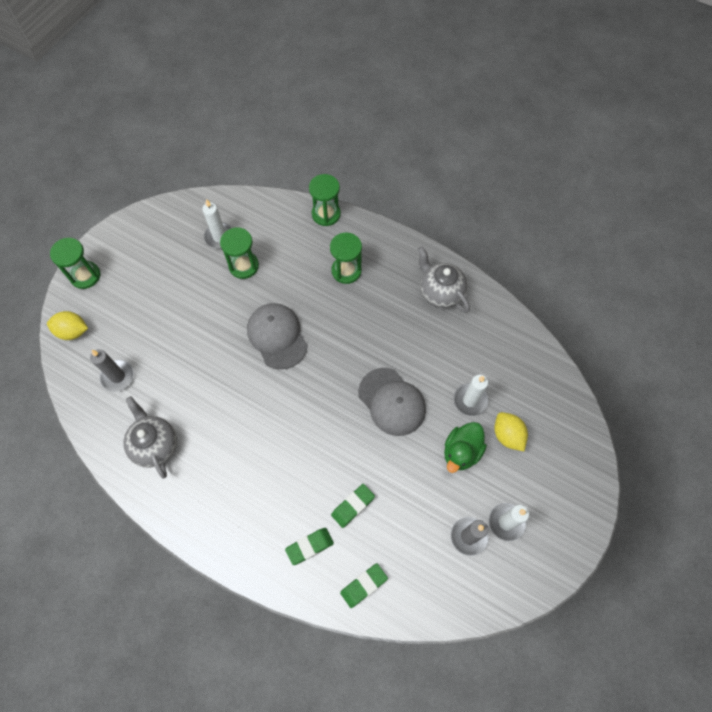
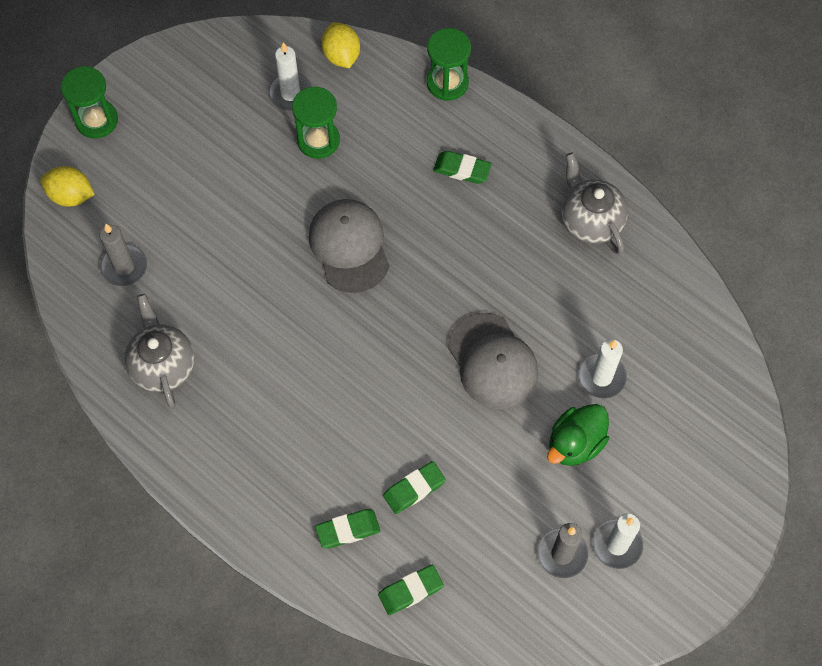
camera: 10 degrees right, 0 degrees up
(346, 271) = (462, 169): green hourglass -> green eraser
(507, 435) = (643, 432): yellow lemon -> yellow lemon (341, 56)

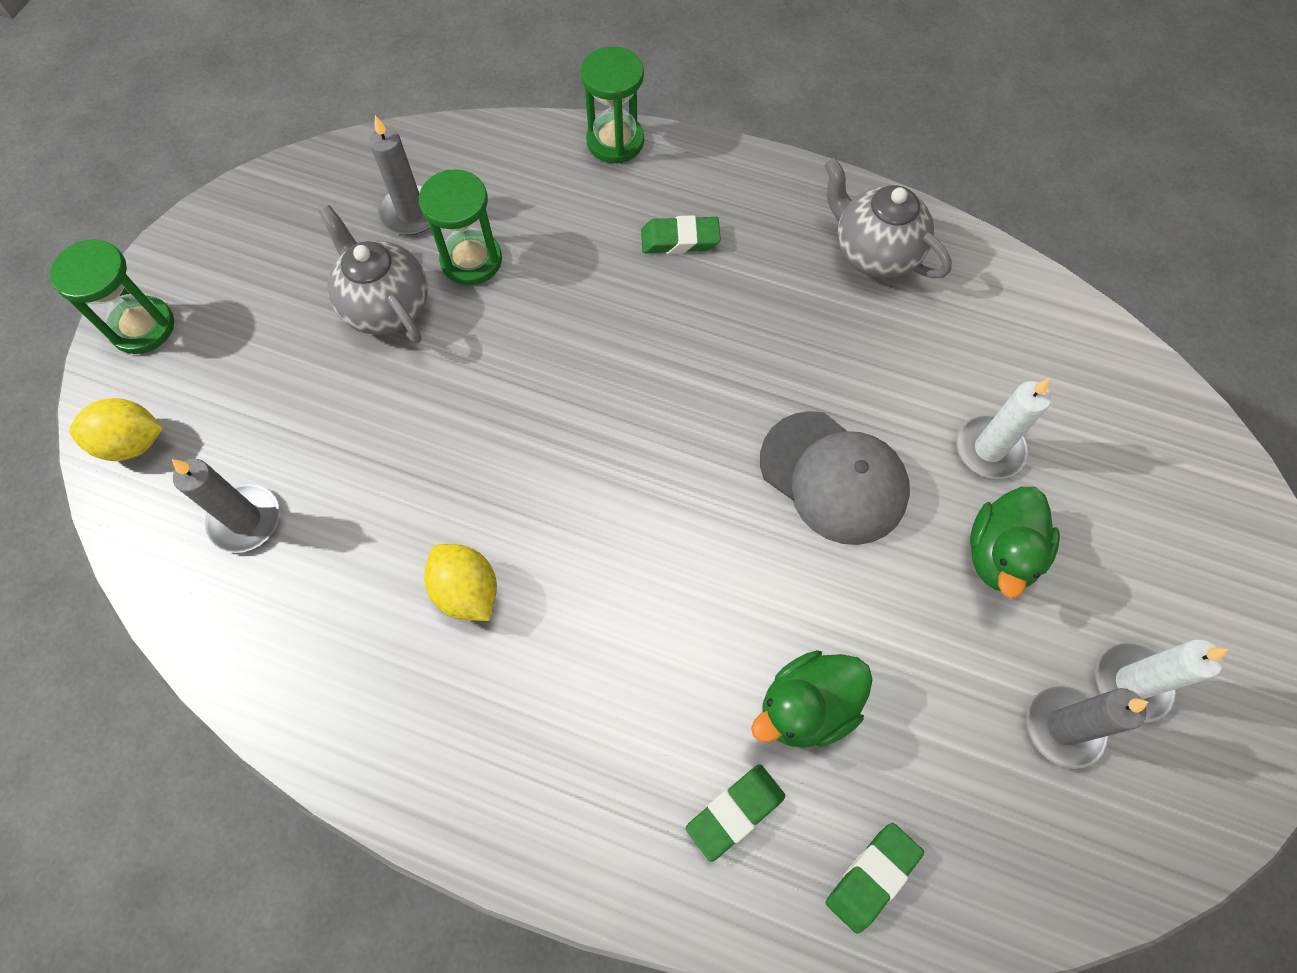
camera: 20 degrees left, 0 degrees up
(163, 365) = (352, 651): grey teapot -> grey teapot (386, 306)
(290, 93) = (411, 213): white candle -> grey candle
(341, 56) = (463, 148): yellow lemon -> yellow lemon (467, 591)
(349, 246) = (569, 386): grey cap -> none
(414, 489) = (806, 707): green eraser -> green duck

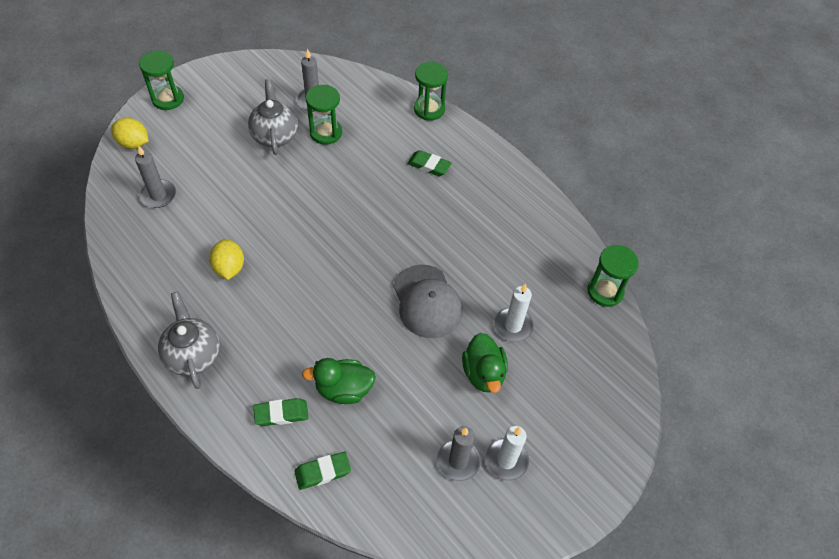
camera: 25 degrees right, 10 degrees down
(874, 253) = (521, 213): grey teapot -> grey teapot (193, 355)
(1000, 554) = (483, 373): green duck -> green duck turned 60 degrees counterclockwise
(1080, 321) = (605, 291): none -> green hourglass

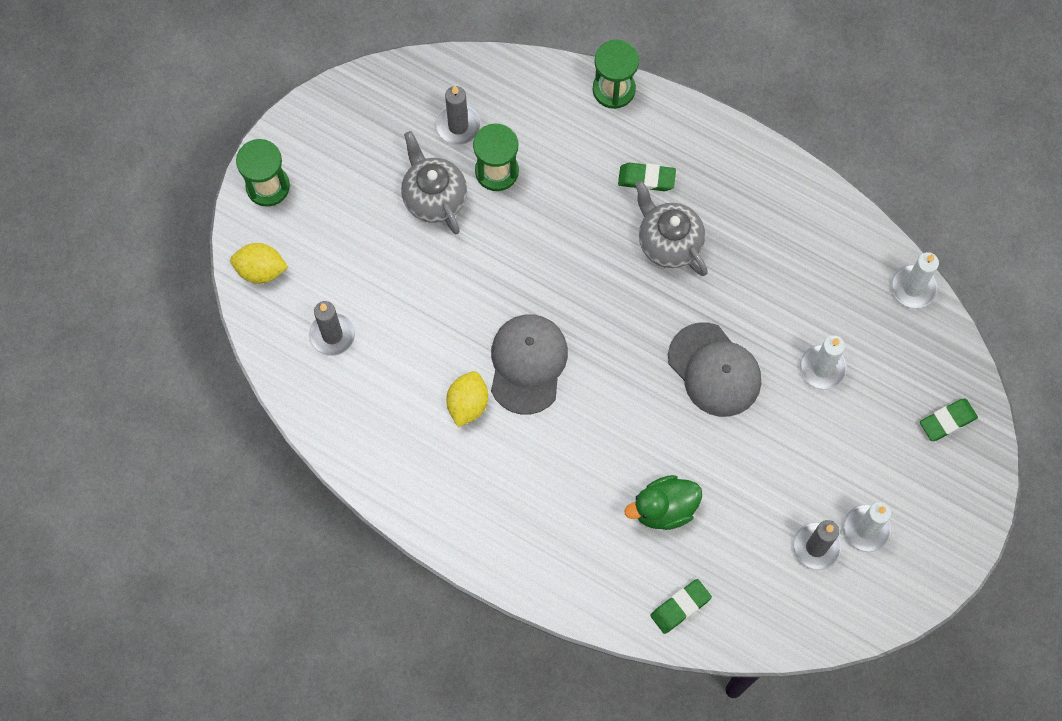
camera: 15 degrees left, 15 degrees up
(193, 355) = (480, 525): grey teapot -> grey teapot (668, 242)
(229, 268) = (467, 404): yellow lemon -> yellow lemon turned 45 degrees clockwise
(281, 414) = (609, 559): green eraser -> green eraser (947, 421)
(287, 255) = (527, 364): none -> grey cap
(483, 373) = (809, 438): green duck -> none
(605, 291) = (913, 287): green hourglass -> white candle

